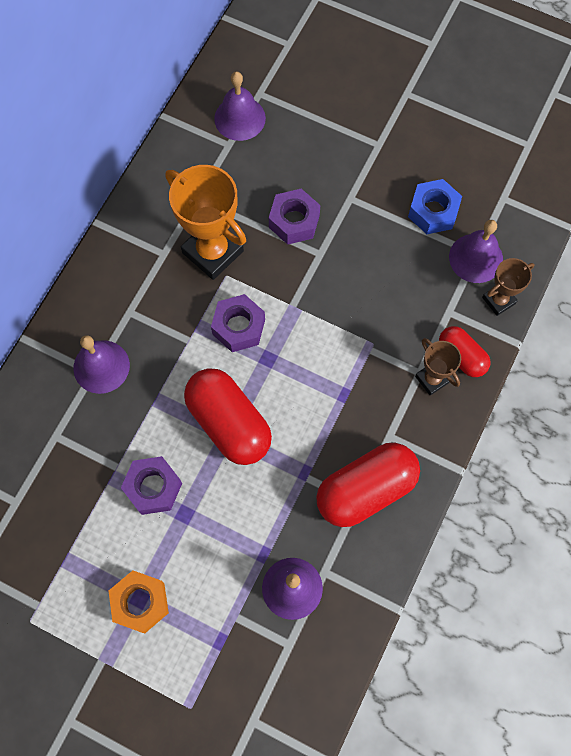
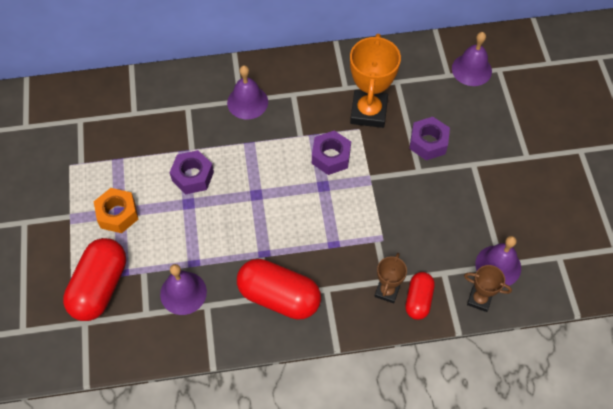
camera: 55 degrees right, 10 degrees down
(229, 423) = (264, 191): red capsule -> red capsule (100, 287)
(433, 211) = (508, 219): blue nut -> none

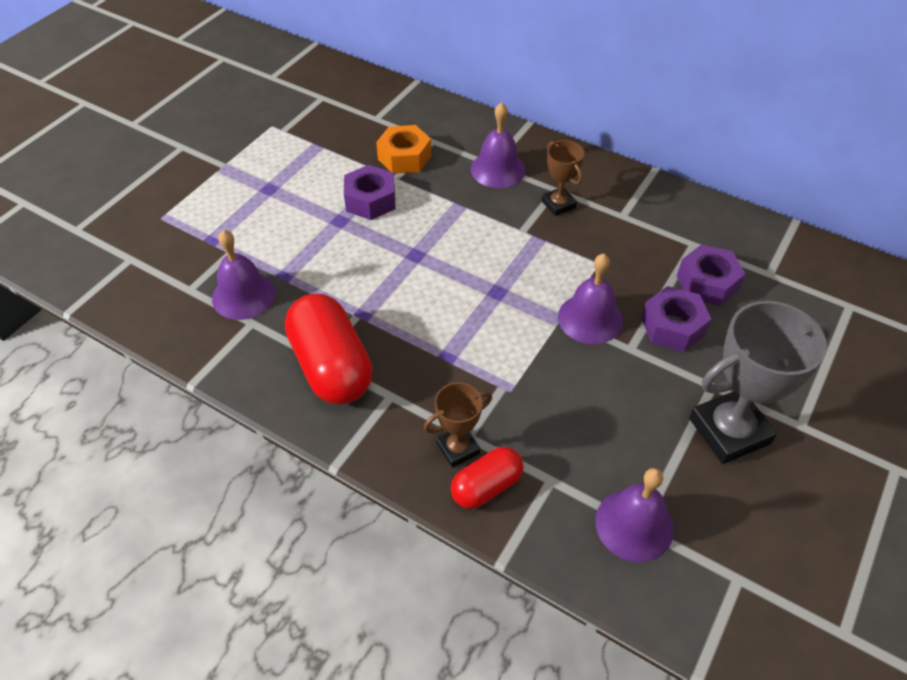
camera: 40 degrees right, 10 degrees down
(100, 287) = (178, 238): red capsule -> none
(117, 214) = (265, 189): orange nut -> orange nut (404, 157)
(331, 157) = (536, 270): purple nut -> purple nut (707, 283)
(368, 112) = (626, 253): orange trophy -> none
(471, 69) = (808, 285): purple bell -> purple bell (590, 318)
(479, 299) = (568, 546): brown trophy -> brown trophy (558, 204)
(499, 184) = (729, 431): none -> grey trophy

